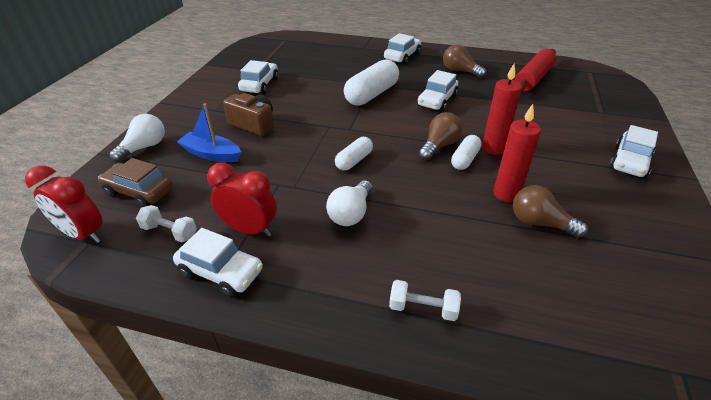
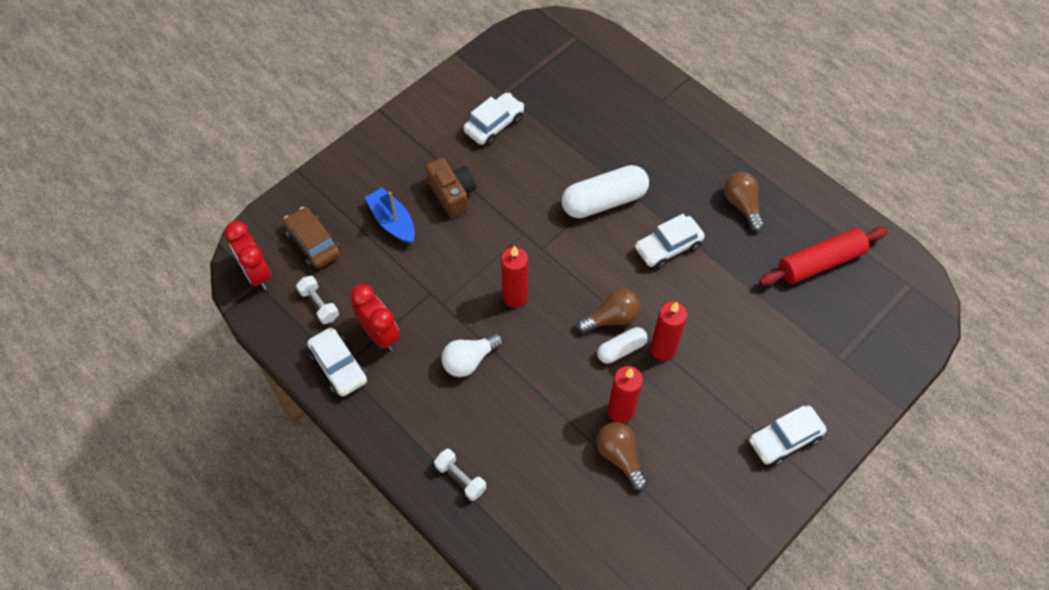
camera: 30 degrees right, 20 degrees up
(144, 147) = (338, 181): white light bulb -> none
(354, 161) = (515, 297): white capsule -> red candle
(402, 56) = (695, 142): white car -> none

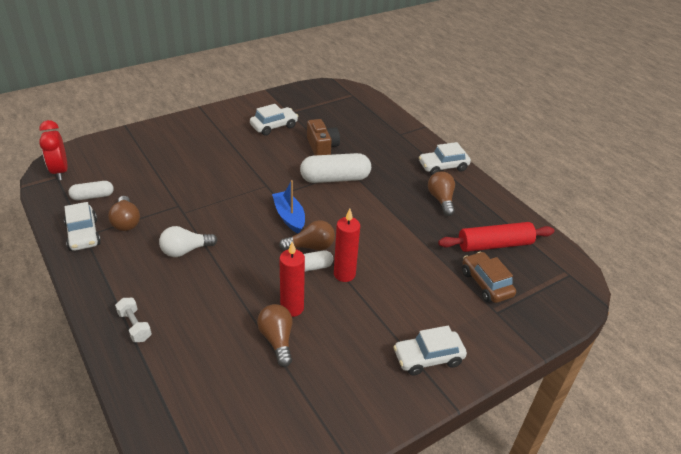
camera: 10 degrees right, 20 degrees down
(313, 243) = (111, 163): brown car -> brown car (486, 283)
(319, 305) = (92, 196): white dumbbell -> white capsule
(380, 334) = (126, 222): red clock -> brown light bulb
(392, 221) = (174, 162): blue boat -> blue boat (289, 217)
(452, 194) = (225, 155): brown camera -> brown camera (322, 147)
(515, 297) = (241, 219): red candle -> none
(668, 247) = (373, 213): white car -> white car (443, 167)

